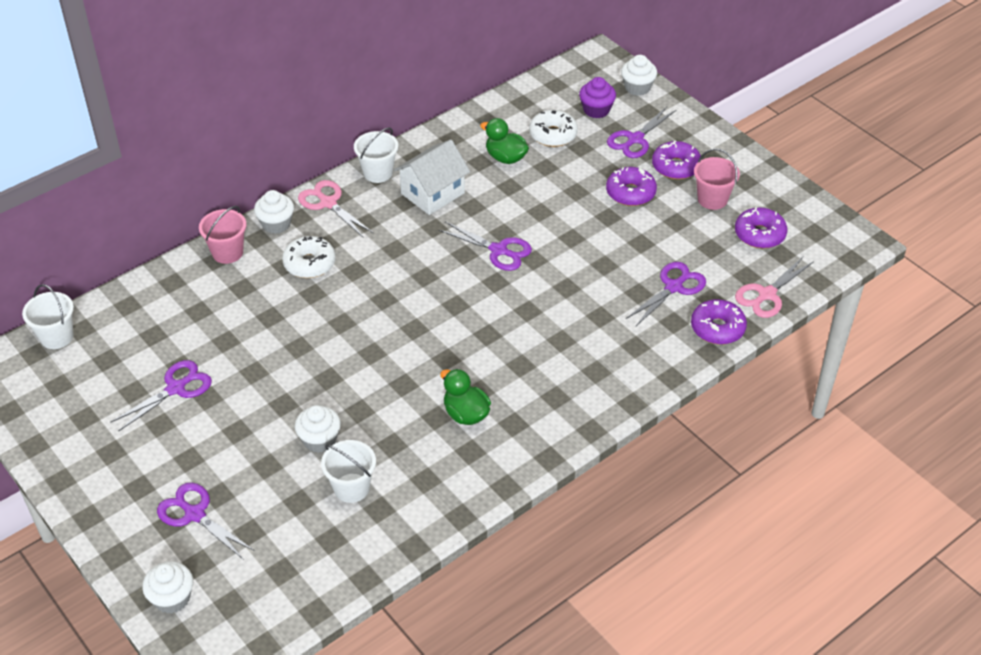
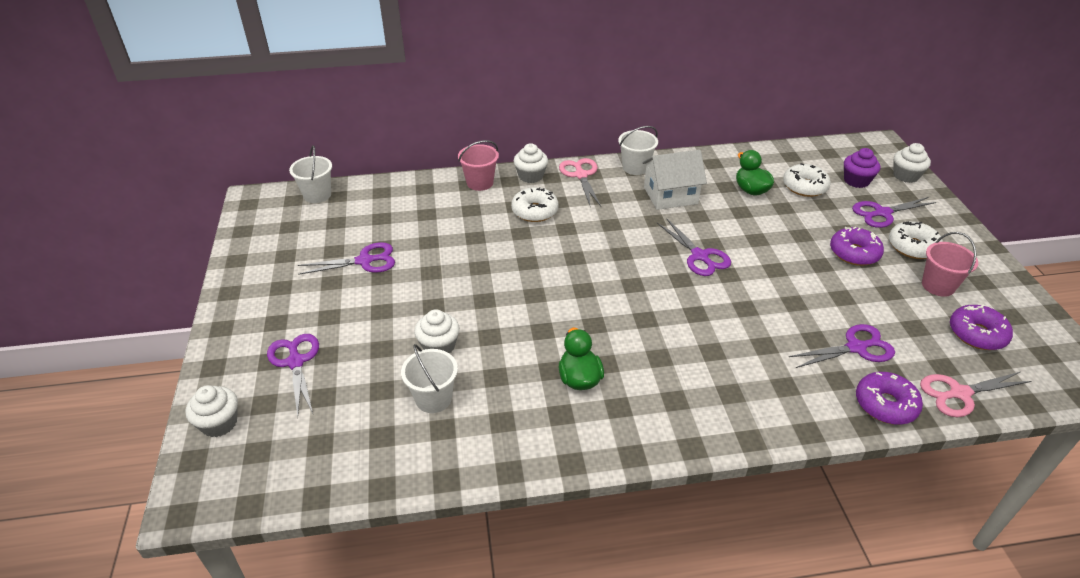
camera: 30 degrees right, 5 degrees down
(676, 167) = (912, 247): purple donut -> white donut

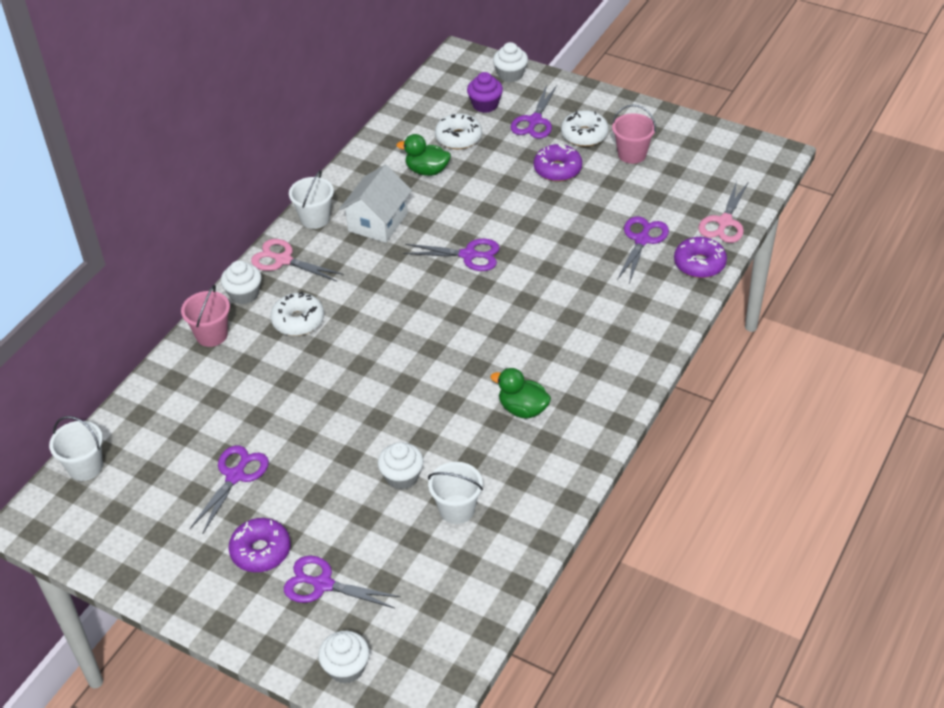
camera: 50 degrees left, 5 degrees up
(977, 334) = (689, 172): purple donut -> purple donut (261, 551)

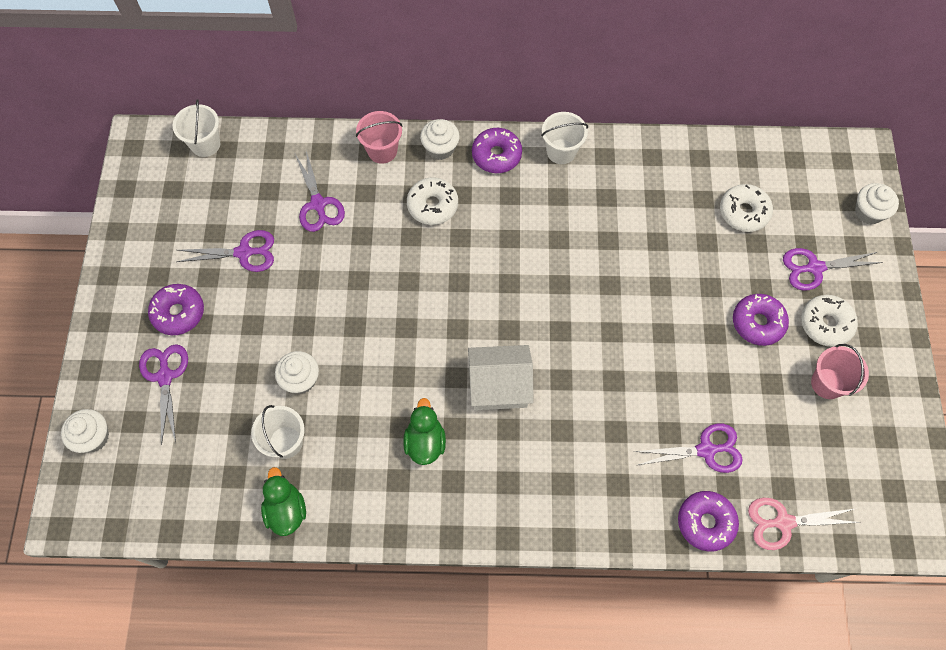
camera: 60 degrees right, 20 degrees up
(283, 260) = (496, 155): pink scissors -> purple donut
(378, 222) = (587, 203): white house -> white house (499, 386)
(427, 170) = (680, 208): green duck -> green duck (286, 510)
(468, 255) = (590, 301): purple scissors -> purple scissors (318, 204)
(485, 105) = (807, 211): purple cupcake -> none

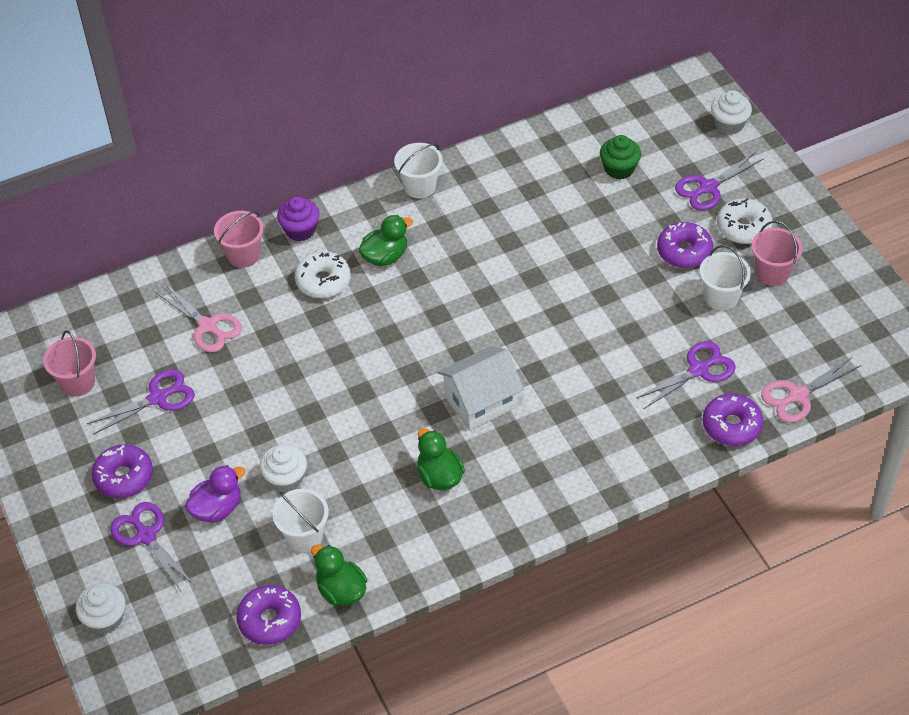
camera: 25 degrees left, 15 degrees down
(192, 208) = (77, 382): none -> pink bucket
(205, 144) = (55, 322): white bucket -> white bucket (721, 297)
(232, 379) = (217, 508): none -> purple duck
(318, 204) = (207, 326): purple scissors -> pink scissors
(440, 148) = (300, 230): white cupcake -> purple cupcake
(496, 155) = (359, 214): purple donut -> purple donut (269, 620)
(496, 206) = (385, 256): none -> green duck
(743, 212) = (619, 169): white donut -> green cupcake

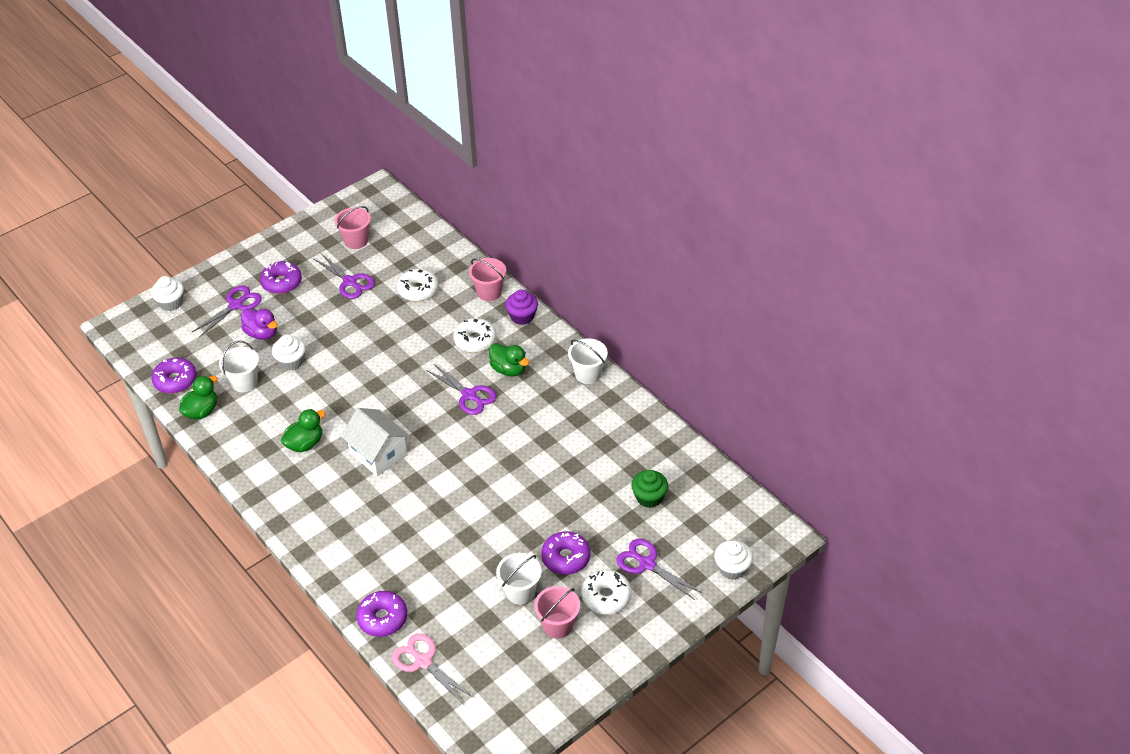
camera: 75 degrees right, 5 degrees down
(207, 326) = (418, 290): pink scissors -> white donut
(698, 370) = (437, 587): purple scissors -> purple scissors (469, 395)

